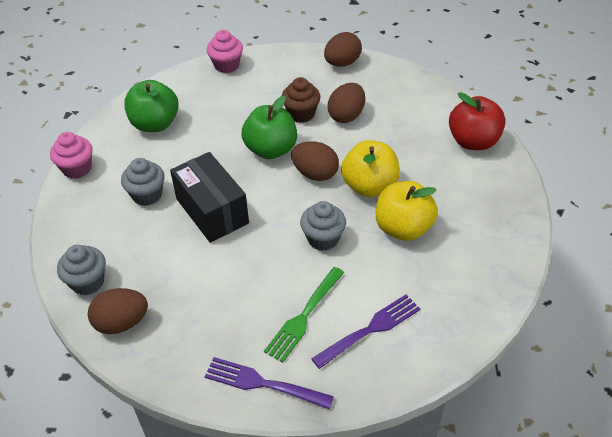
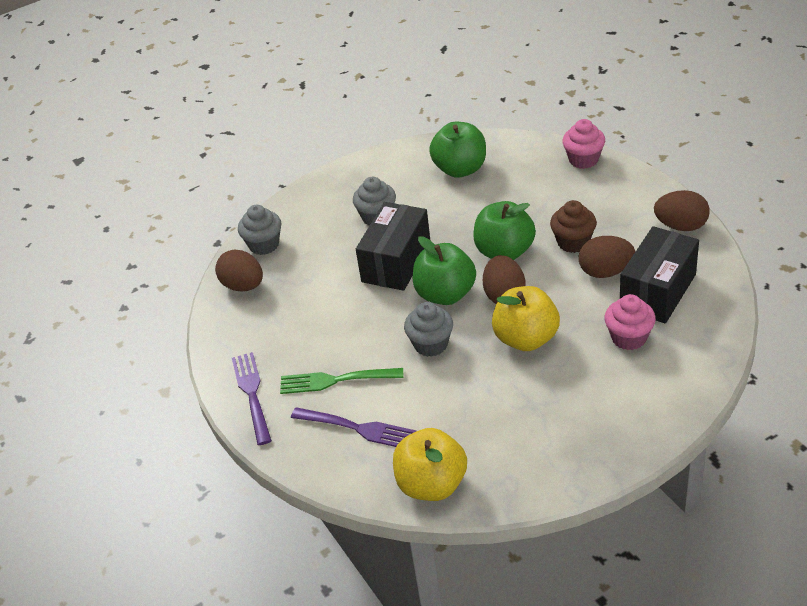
camera: 60 degrees right, 5 degrees down
(77, 168) = (366, 164): pink cupcake -> pink cupcake (629, 338)
(279, 203) = (445, 294): none -> green apple
(389, 104) = (657, 291): none -> black box
(403, 228) = (495, 389): yellow apple -> yellow apple (431, 484)
(473, 141) = (673, 379): red apple -> none

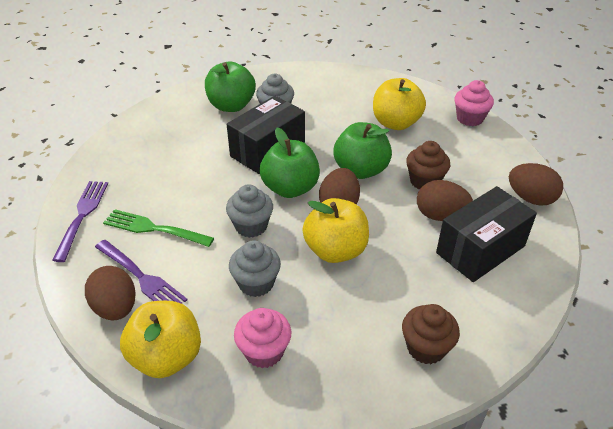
camera: 15 degrees right, 0 degrees up
(243, 286) = (140, 130): brown egg -> brown egg (116, 308)
(264, 245) = (178, 105): grey cupcake -> grey cupcake (256, 283)
(460, 169) = (363, 96): green apple -> green apple (231, 106)
(511, 189) = (396, 123): none -> yellow apple
(629, 338) = (430, 283): pink cupcake -> pink cupcake (264, 351)
(652, 393) = (426, 348): none -> brown cupcake

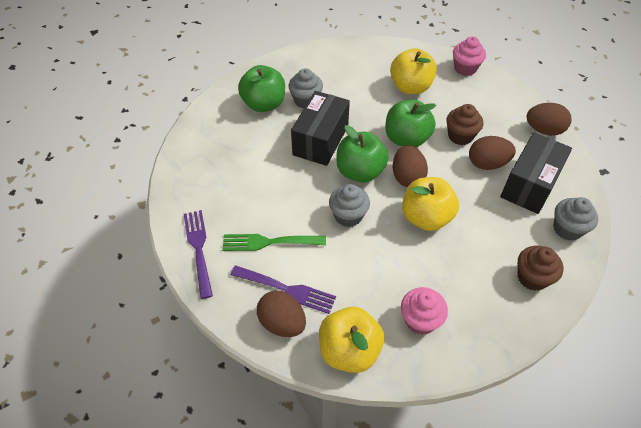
camera: 20 degrees left, 10 degrees up
(256, 283) = (381, 265): grey cupcake -> grey cupcake (567, 229)

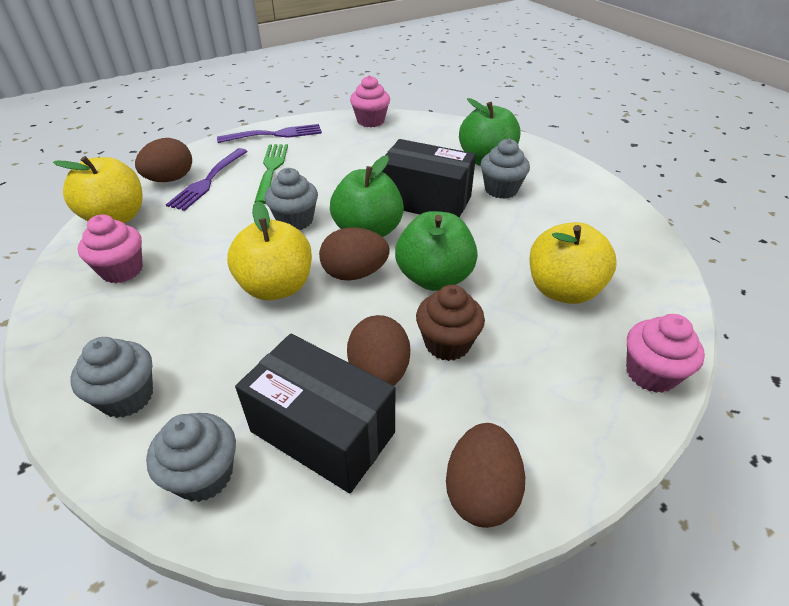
camera: 90 degrees right, 10 degrees down
(182, 175) = (370, 121): none -> pink cupcake
(532, 277) = (127, 397): brown cupcake -> grey cupcake

